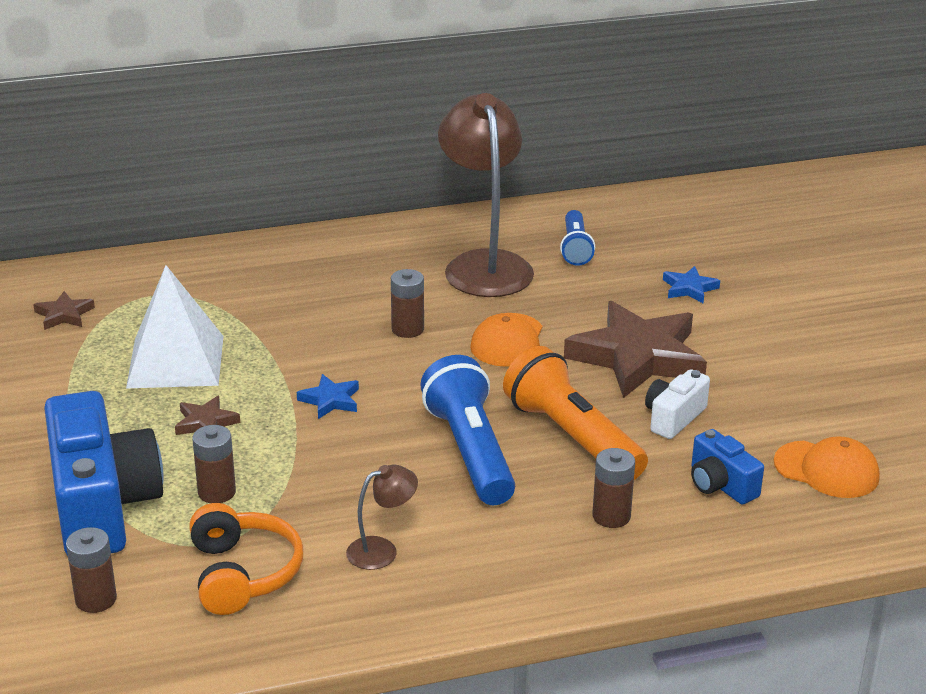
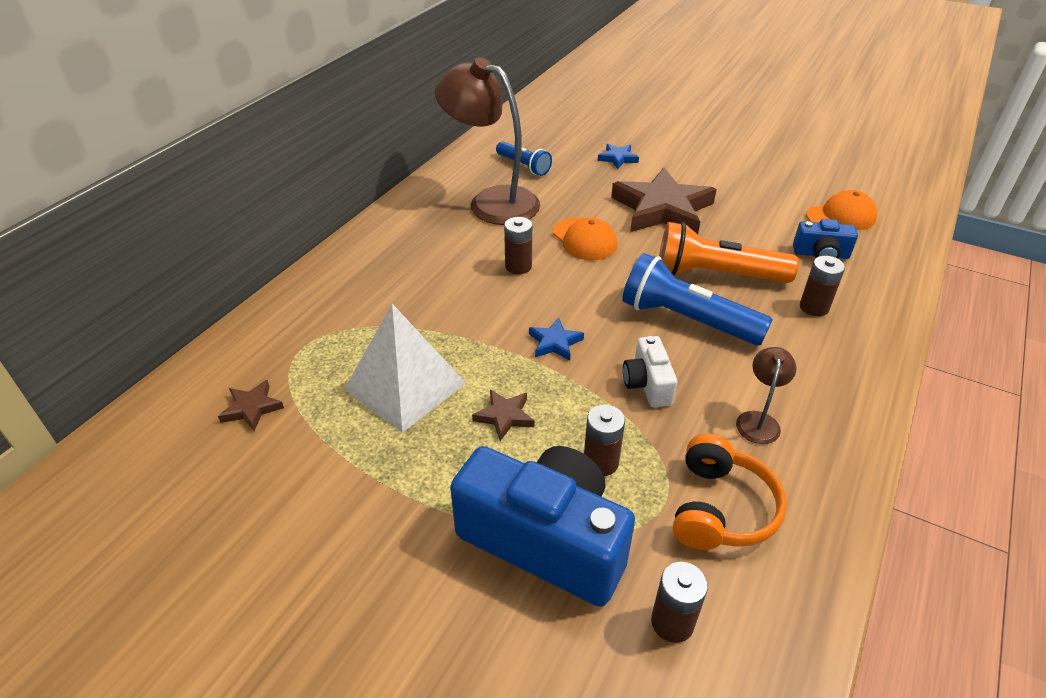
camera: 45 degrees left, 10 degrees up
(243, 574) = (720, 508): orange headphones -> orange headphones turned 75 degrees clockwise
(673, 418) = (737, 232): white camera -> white camera (647, 384)

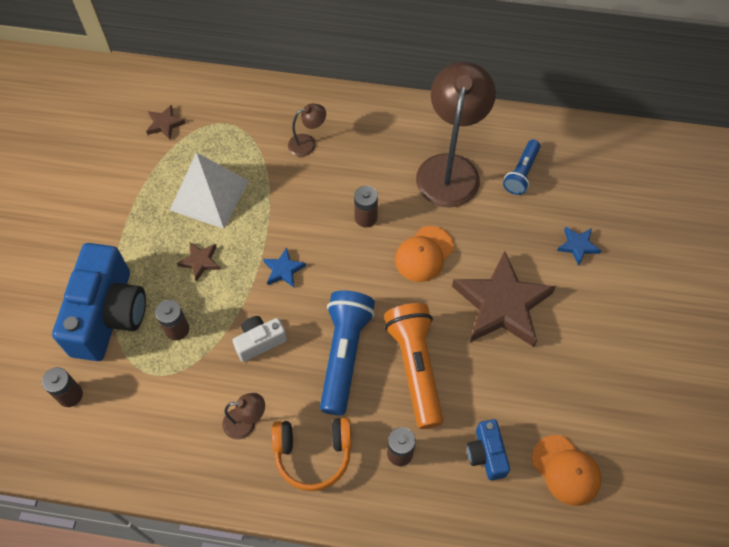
camera: 70 degrees right, 20 degrees up
(389, 286) = (307, 143): none -> brown lamp
(720, 508) = (158, 409): orange headphones -> orange headphones (313, 454)

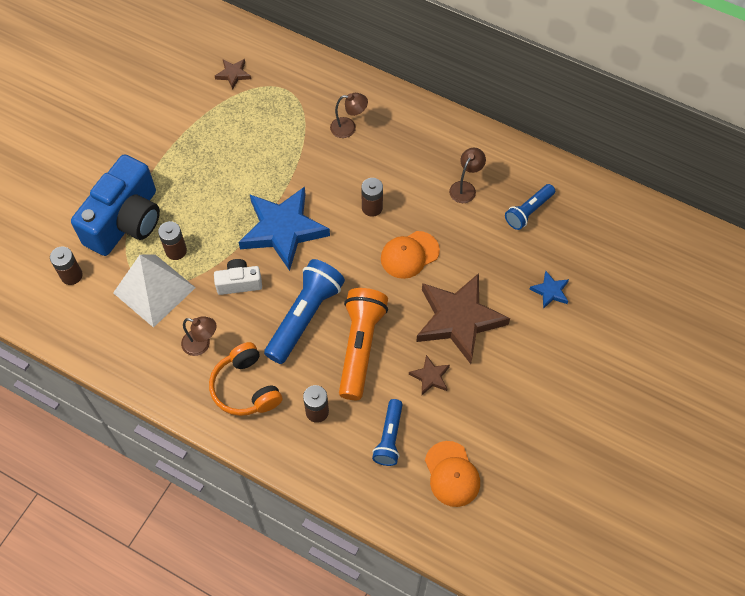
camera: 20 degrees right, 0 degrees up
(200, 261) = (216, 201): brown star -> brown star (430, 377)
(209, 195) = (246, 147): white pyramid -> white pyramid (154, 290)
(283, 270) = (283, 230): blue star -> blue star, size x2.31
(313, 454) = (245, 388): orange headphones -> orange headphones turned 45 degrees clockwise
(450, 168) = (465, 188): brown lamp -> brown lamp, size x0.44
(486, 454) = (389, 437): blue camera -> blue flashlight

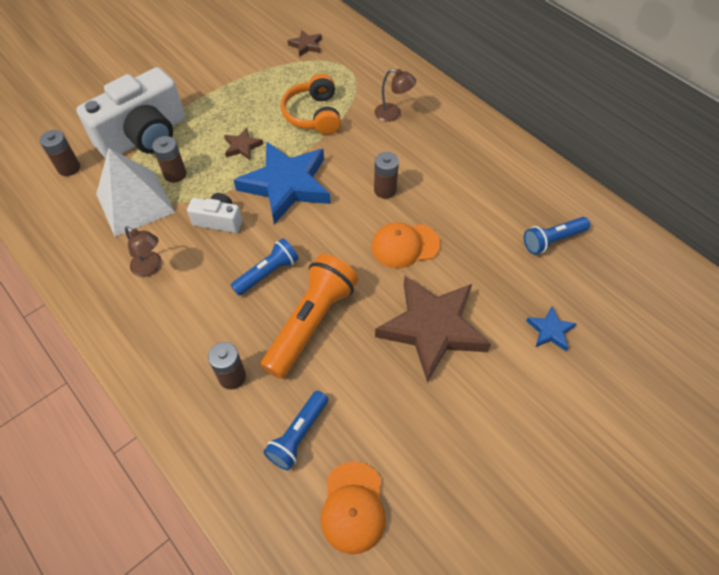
camera: 20 degrees right, 5 degrees down
(126, 221) = (144, 136): blue camera -> white camera
(245, 388) = (171, 325): orange headphones -> orange headphones (313, 115)
(304, 317) = (267, 273): blue flashlight -> blue flashlight, size x0.58
(430, 377) = (374, 381): brown star -> brown star (242, 146)
(465, 188) = (491, 198): brown lamp -> none

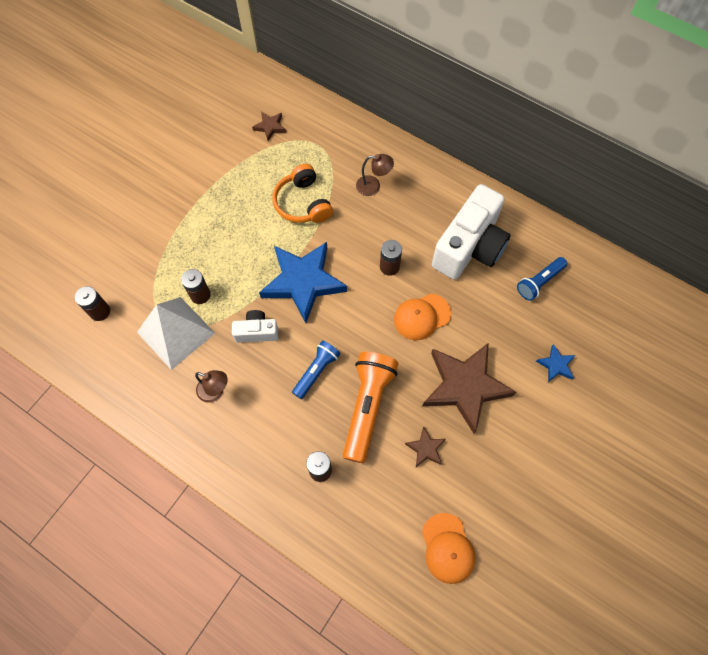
camera: 15 degrees left, 10 degrees up
(144, 136) = (156, 262): white camera -> white camera (469, 247)
(242, 146) = (250, 252): brown star -> brown star (425, 448)
(298, 435) = (389, 504): blue flashlight -> none

